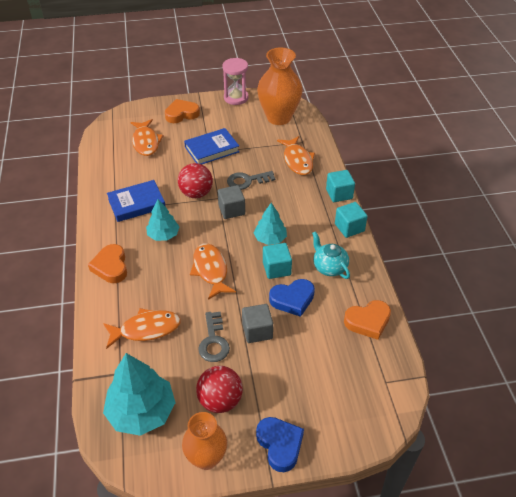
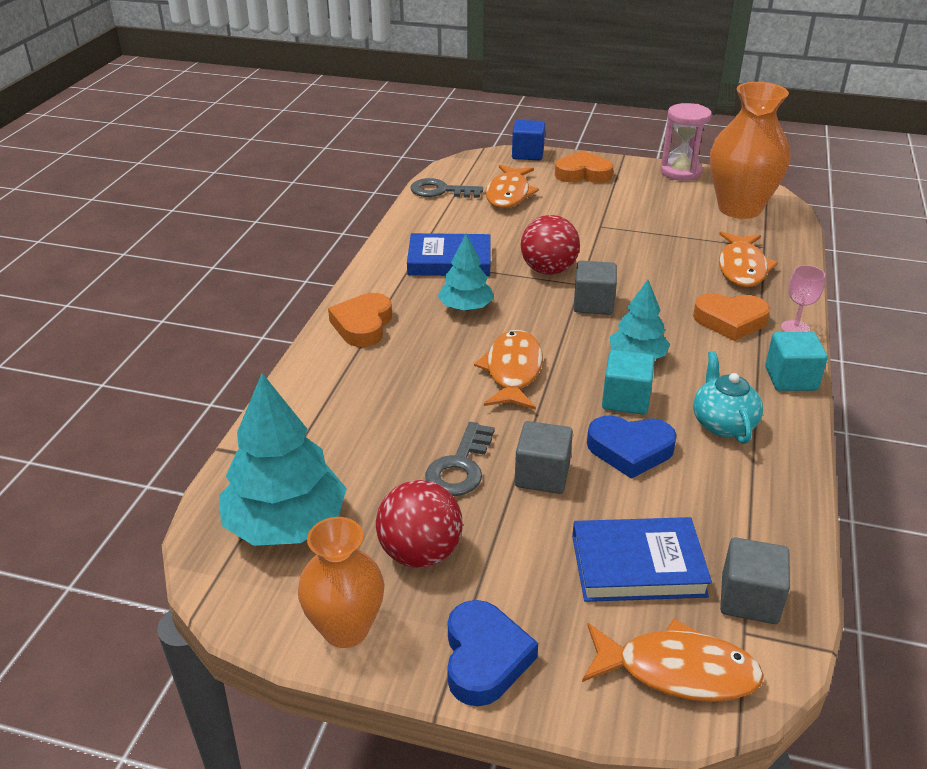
camera: 25 degrees right, 10 degrees down
(141, 107) = (527, 154): none -> blue cube
(146, 329) = (364, 417): orange fish -> orange fish (678, 671)
(212, 149) = (605, 224): blue book -> blue book (638, 565)
(247, 181) = (640, 274): grey key -> grey key (440, 191)
(339, 194) = (795, 328): turquoise cube -> pink goblet
(368, 321) = (756, 525): orange heart -> orange heart (730, 321)
(381, 364) = (749, 599): none -> grey cube

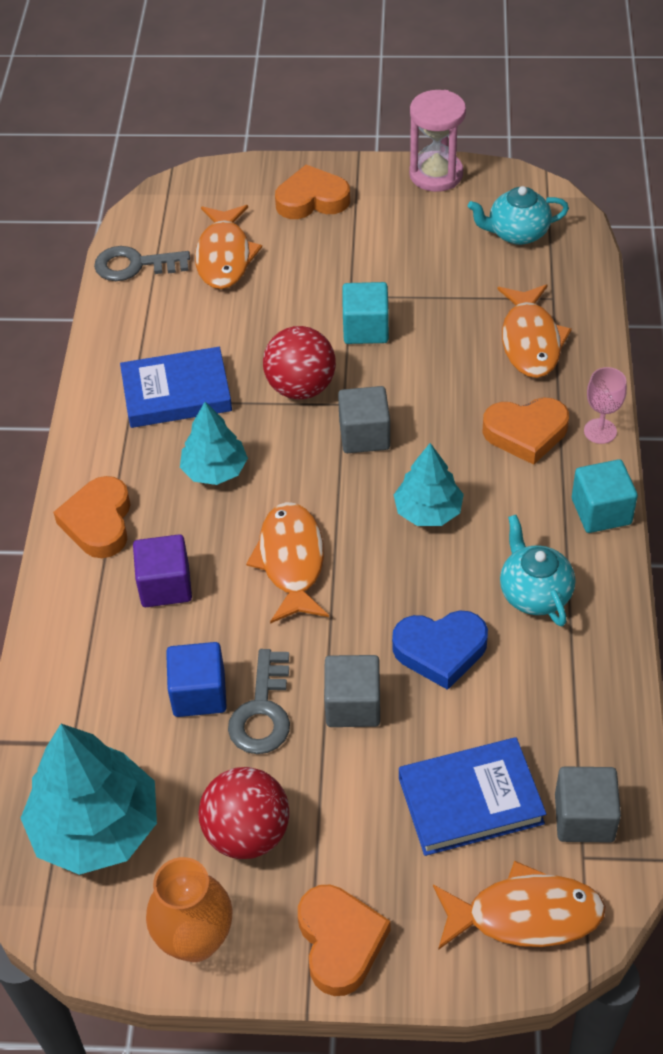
camera: 10 degrees left, 15 degrees up
(403, 371) = (165, 585): none -> purple cube
(484, 658) = (340, 942): blue heart -> orange heart
(527, 154) = (233, 172): blue cube -> blue cube (199, 693)
(625, 399) = (425, 579): turquoise cube -> turquoise cube (365, 329)
(739, 209) = (517, 233): orange vase -> turquoise teapot

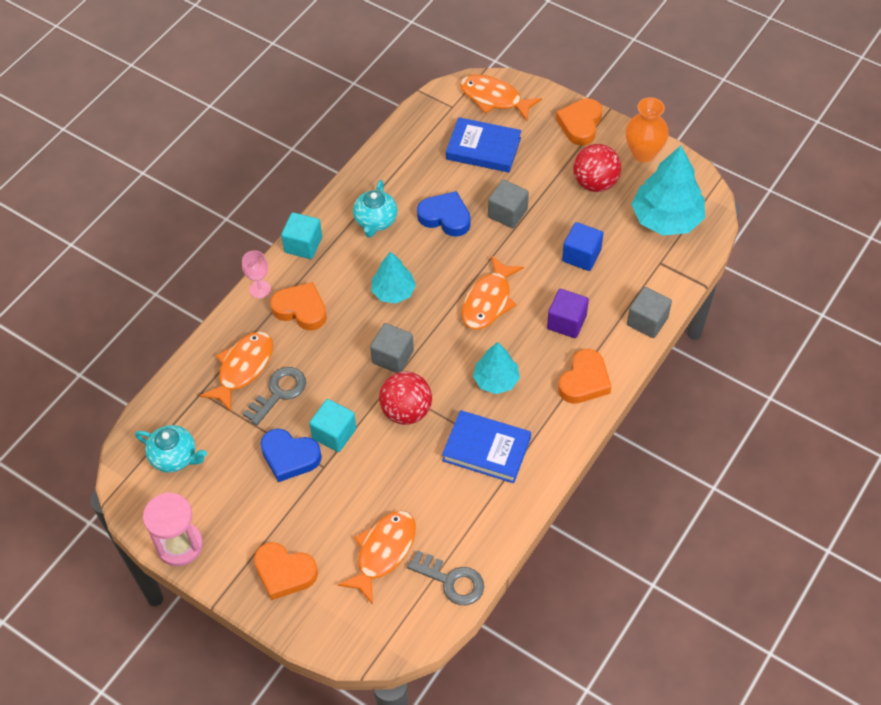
camera: 150 degrees left, 5 degrees up
(262, 711) = (554, 232): grey key -> grey key (279, 392)
(395, 287) = (290, 457): none -> blue heart
(584, 817) = (439, 119): grey cube -> grey cube (647, 321)

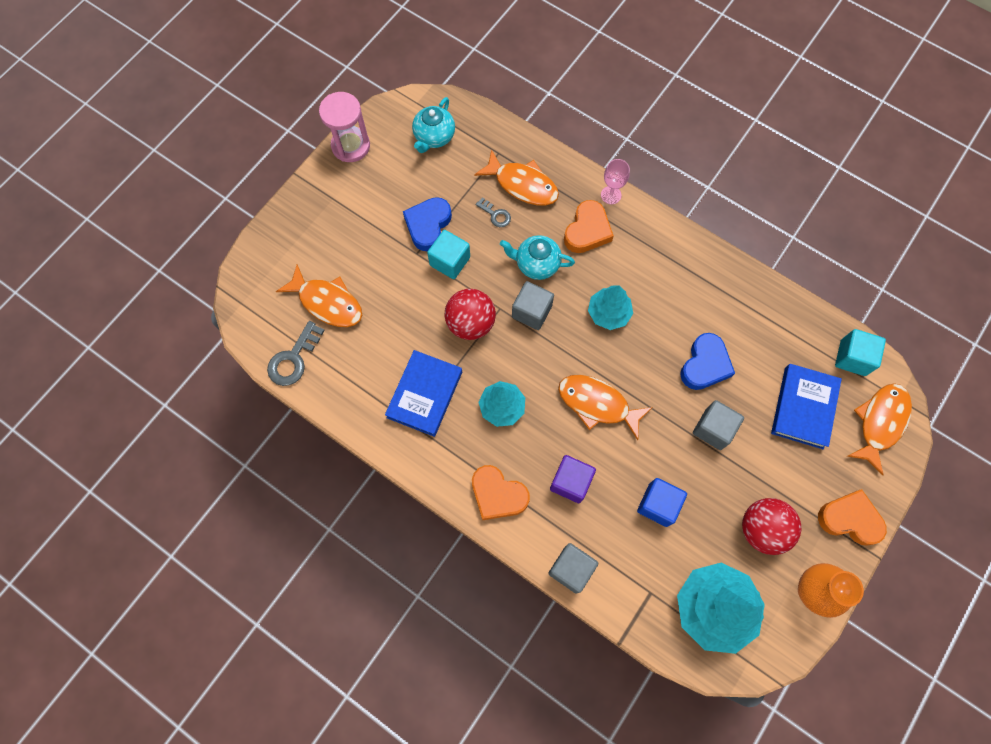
camera: 90 degrees right, 15 degrees up
(279, 392) = (495, 215): grey key -> grey key, size x0.59
(284, 573) = (317, 225): orange heart -> none
(303, 245) = (664, 231): turquoise cube -> turquoise cube (852, 358)
(375, 221) = (696, 297): turquoise teapot -> turquoise teapot (536, 264)

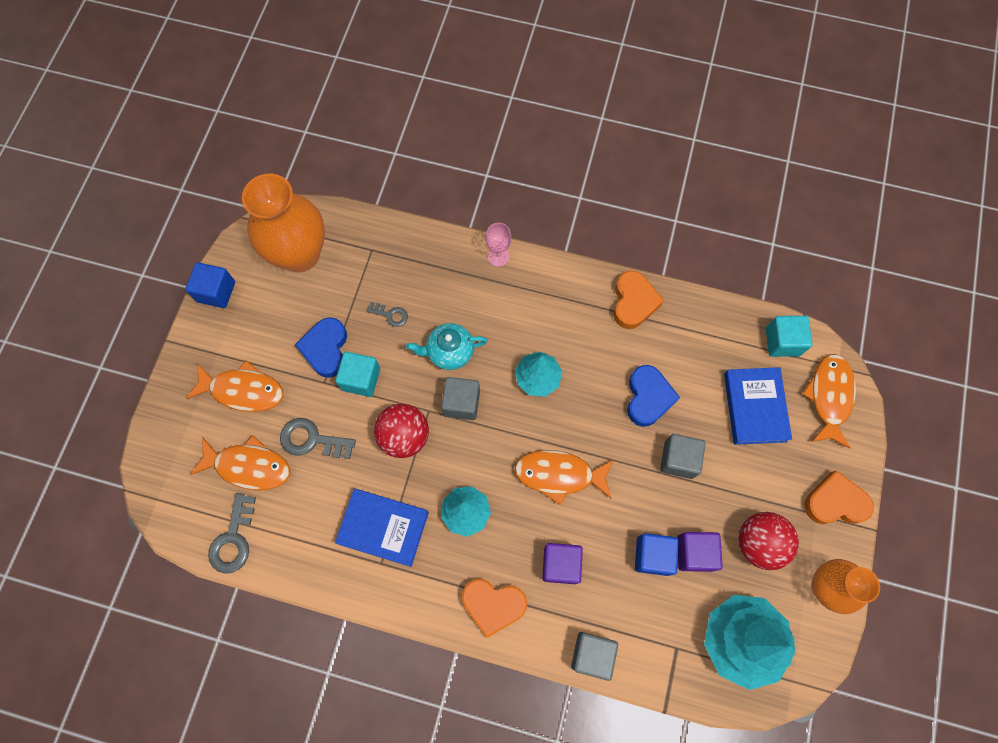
camera: 20 degrees left, 0 degrees up
(351, 146) = (216, 292): pink hourglass -> blue cube
(389, 298) = (312, 440): none -> grey key
(424, 394) = (383, 528): blue book -> blue book turned 75 degrees counterclockwise
(434, 137) = (300, 254): turquoise teapot -> orange vase
(522, 185) = (407, 275): orange fish -> orange fish (243, 390)
(587, 230) = (488, 301): orange heart -> orange heart (633, 302)
(698, 516) = (694, 553): none -> purple cube

